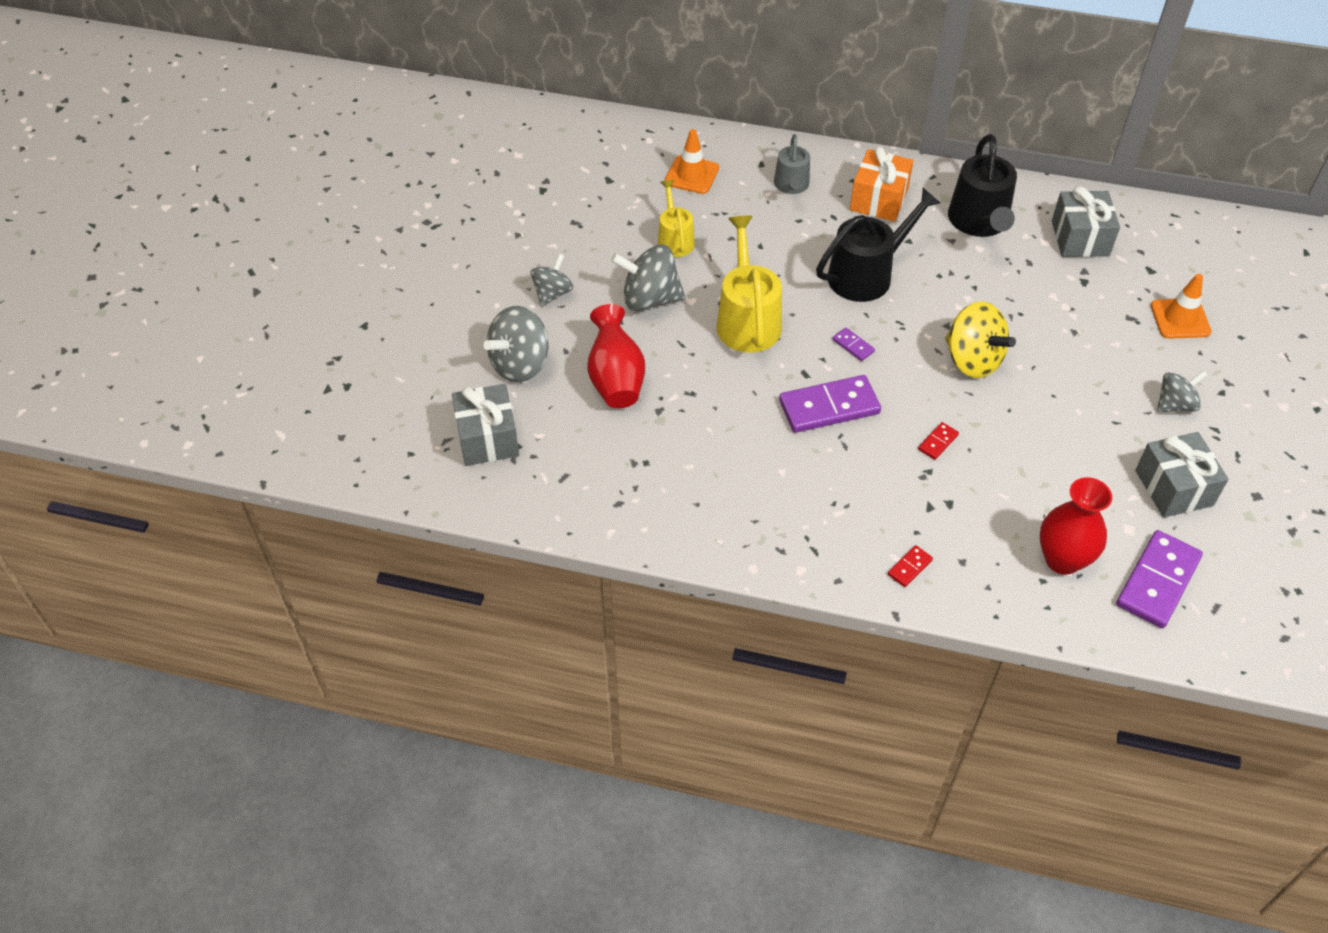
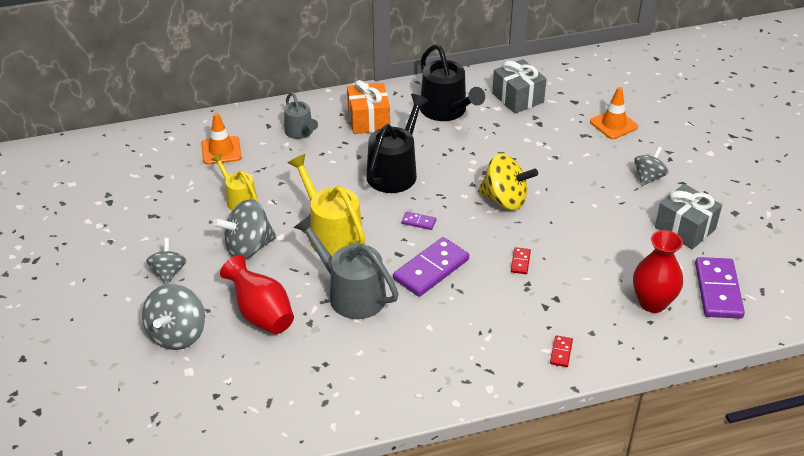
camera: 30 degrees left, 10 degrees down
(487, 438) = (187, 400): grey gift -> none
(723, 397) = (351, 294): none -> grey watering can

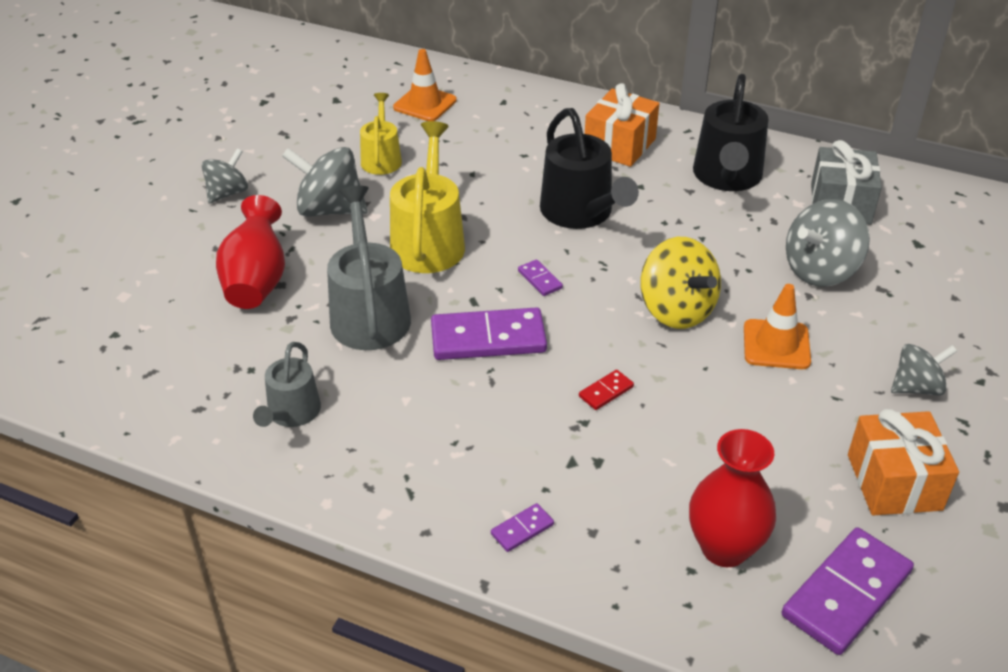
camera: 40 degrees right, 0 degrees up
(177, 334) = (159, 255): grey spinning top -> grey spinning top (820, 271)
(300, 132) = (528, 123): grey watering can -> grey watering can (291, 413)
(394, 172) = (580, 212): black watering can -> black watering can turned 90 degrees clockwise
(561, 352) = (522, 529): red domino -> purple domino
(613, 124) = (943, 297): orange traffic cone -> orange traffic cone (776, 345)
(685, 228) = (894, 482): grey gift -> orange gift

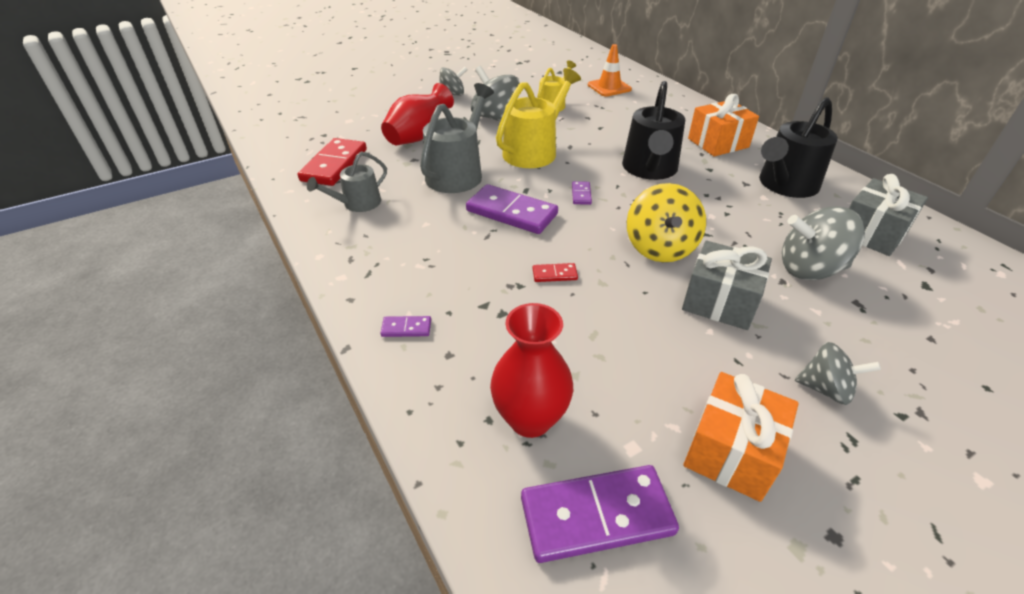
camera: 35 degrees right, 0 degrees up
(191, 374) = (334, 165): none -> red domino
(776, 345) = (720, 302): orange traffic cone -> grey gift

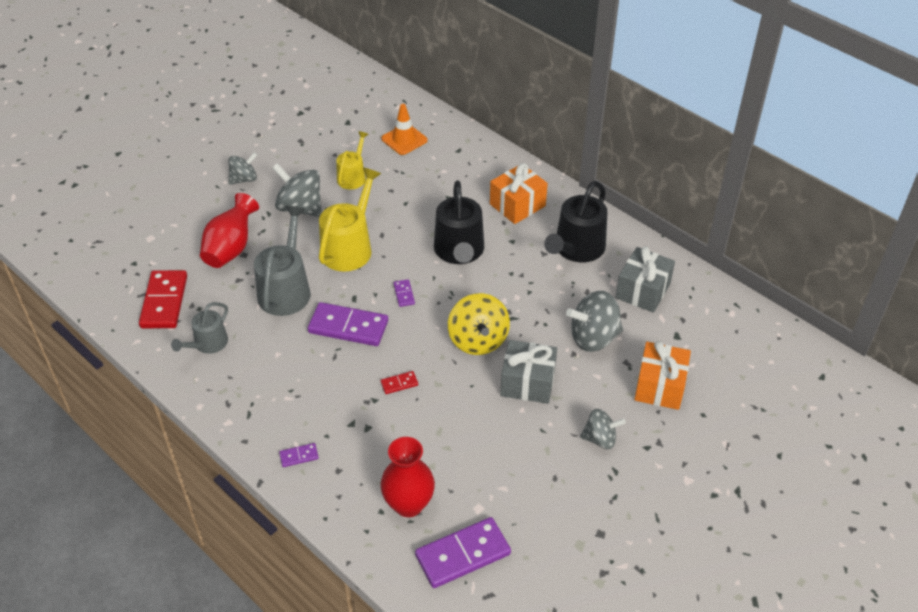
camera: 15 degrees left, 5 degrees up
(731, 451) = (540, 496): orange gift -> orange gift (660, 386)

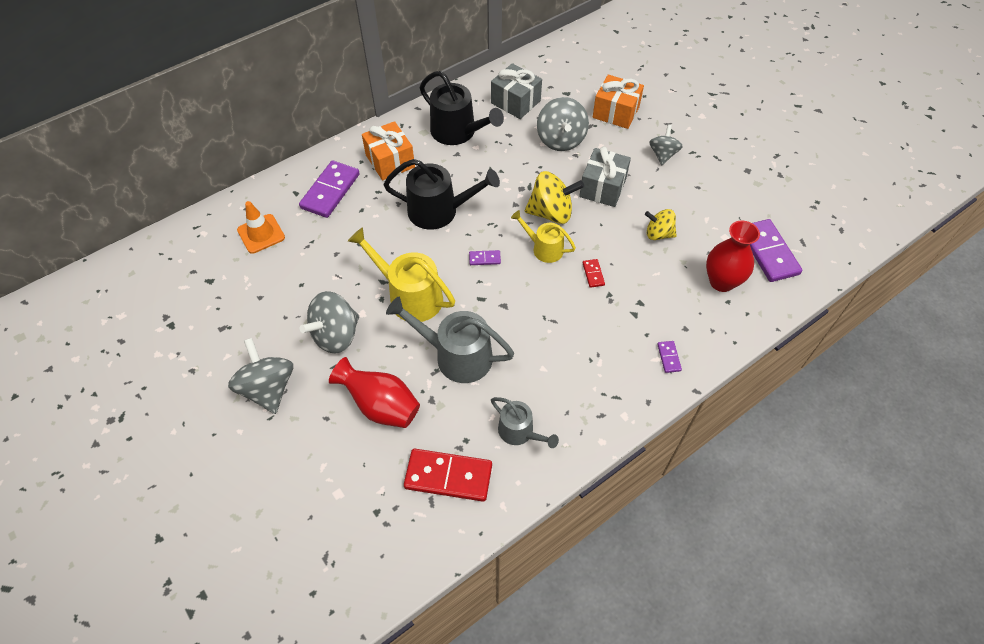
camera: 80 degrees left, 10 degrees up
(244, 179) = (268, 388): grey spinning top -> grey spinning top, size x1.59
(348, 327) = (518, 306): purple domino -> purple domino (330, 191)
(353, 177) = (303, 284): yellow watering can -> yellow watering can (544, 248)
(468, 440) = (658, 234): none -> yellow spinning top

